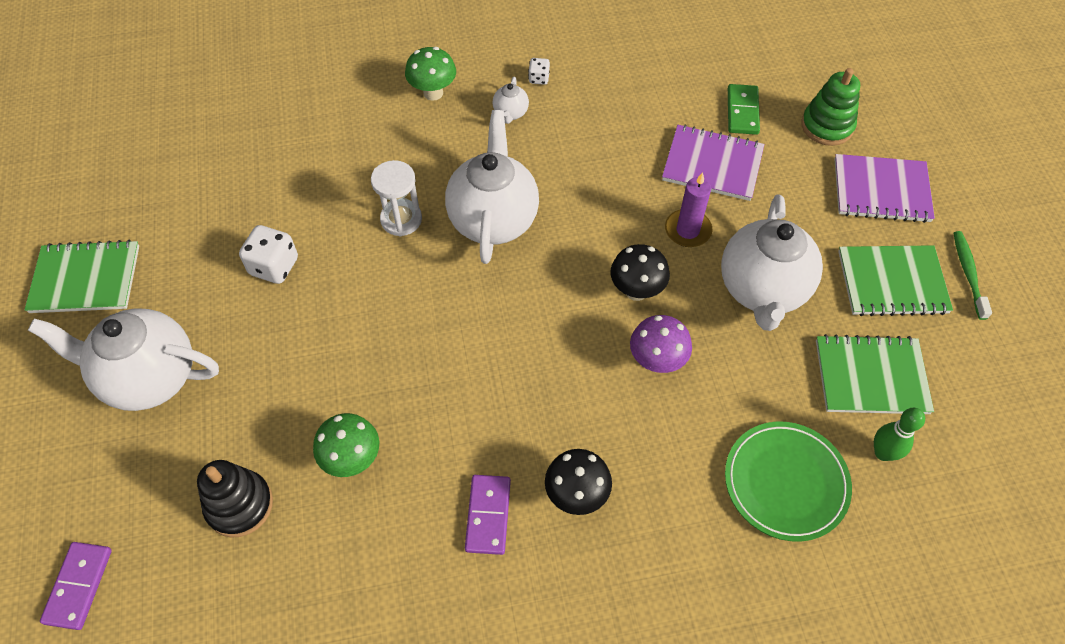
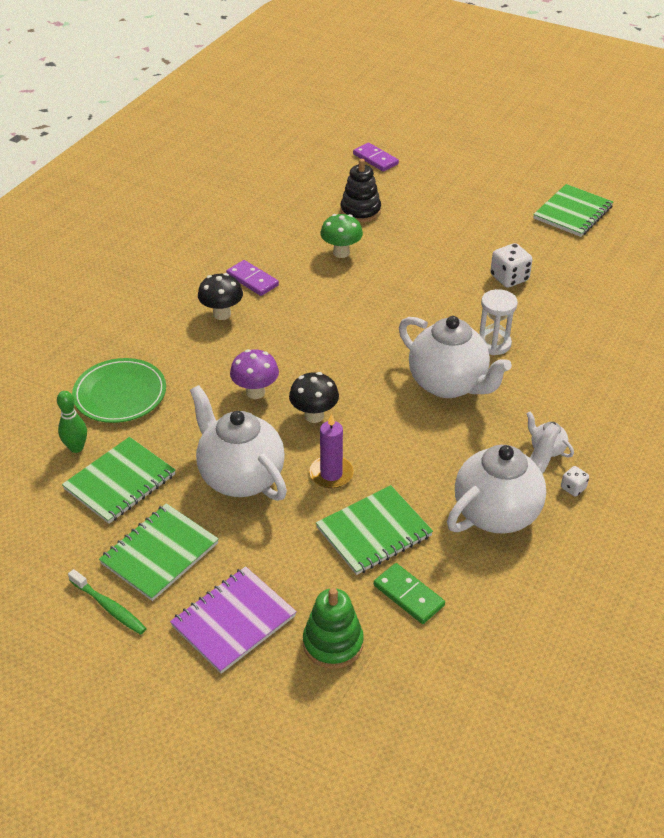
camera: 130 degrees right, 15 degrees down
(149, 377) = (474, 211): white teapot -> white teapot (498, 512)
(433, 93) = (611, 419): green mushroom -> none
(712, 164) = (374, 532): purple notebook -> green notebook

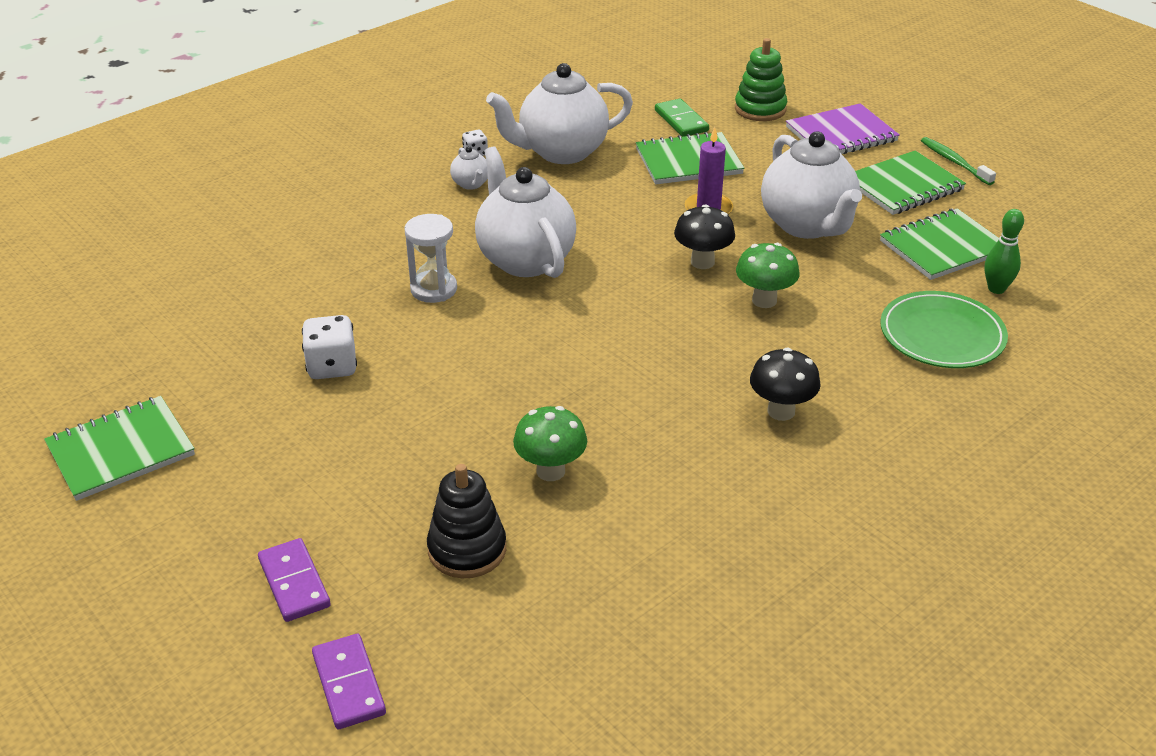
camera: 160 degrees left, 5 degrees down
(252, 280) = (716, 456): purple domino -> purple domino (294, 583)
(255, 392) = (764, 300): purple mushroom -> green mushroom

